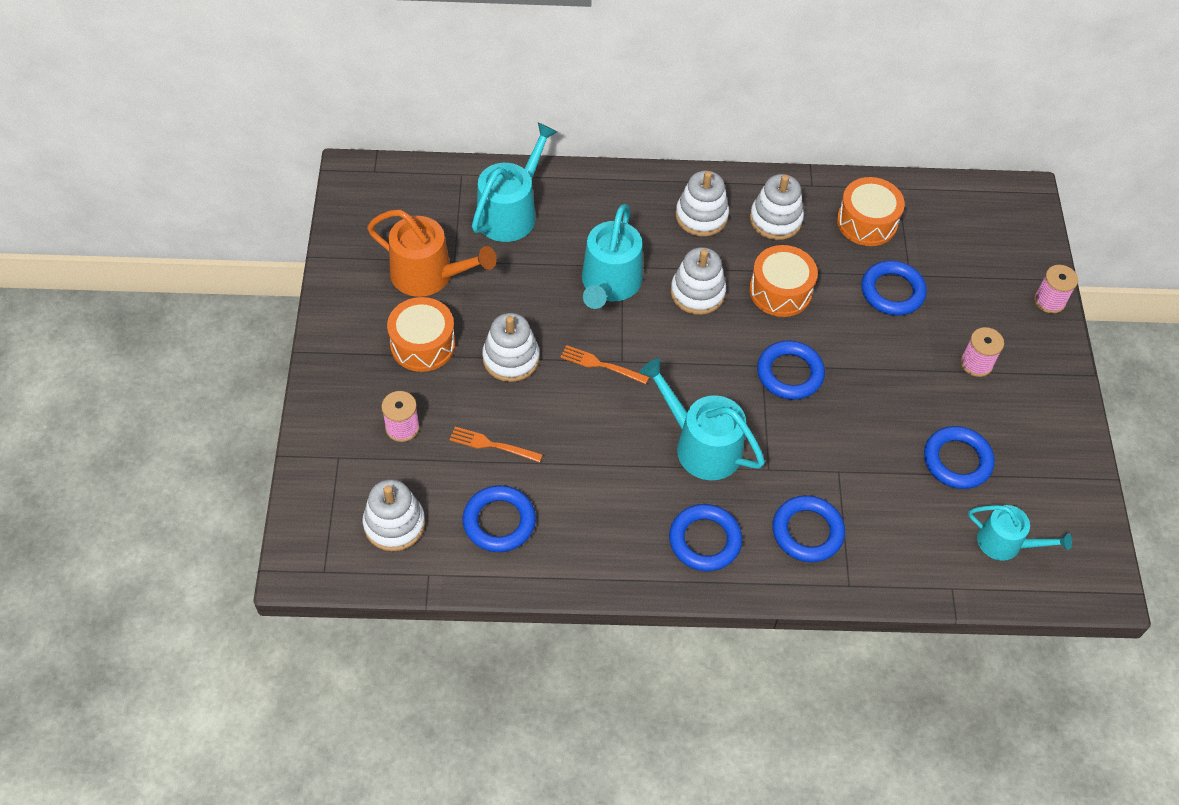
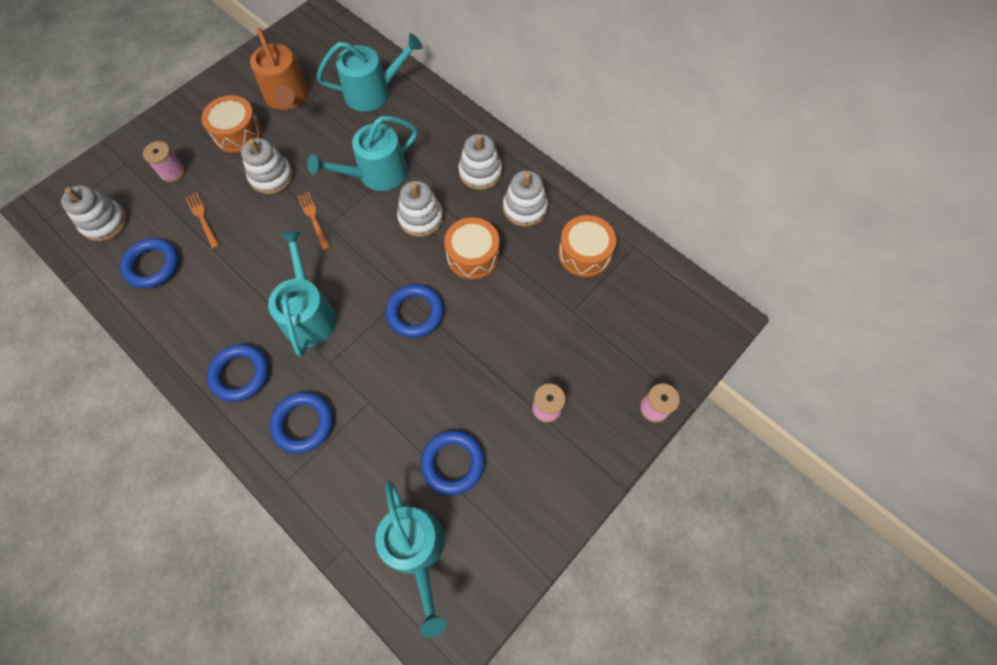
camera: 45 degrees right, 10 degrees up
(892, 291) = (546, 313): blue ring -> none
(1005, 543) = (416, 550): turquoise watering can -> turquoise watering can, size x1.55

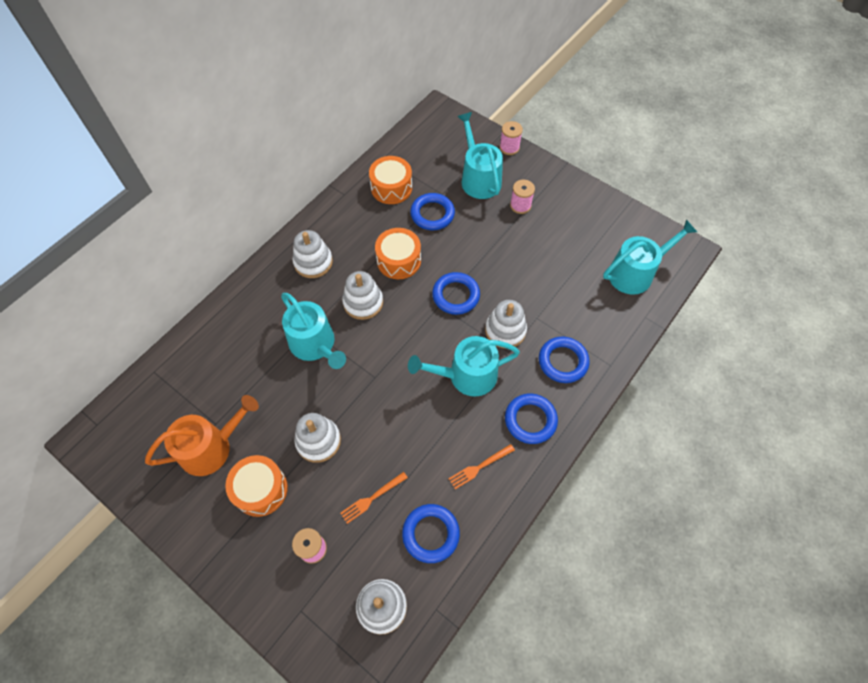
camera: 95 degrees left, 5 degrees down
(313, 218) = (367, 391): orange fork -> orange fork (479, 467)
(373, 92) = (211, 363): turquoise watering can -> turquoise watering can (479, 178)
(453, 463) = (571, 257): blue ring -> blue ring (432, 214)
(524, 208) = (350, 228): white stacking toy -> white stacking toy (505, 330)

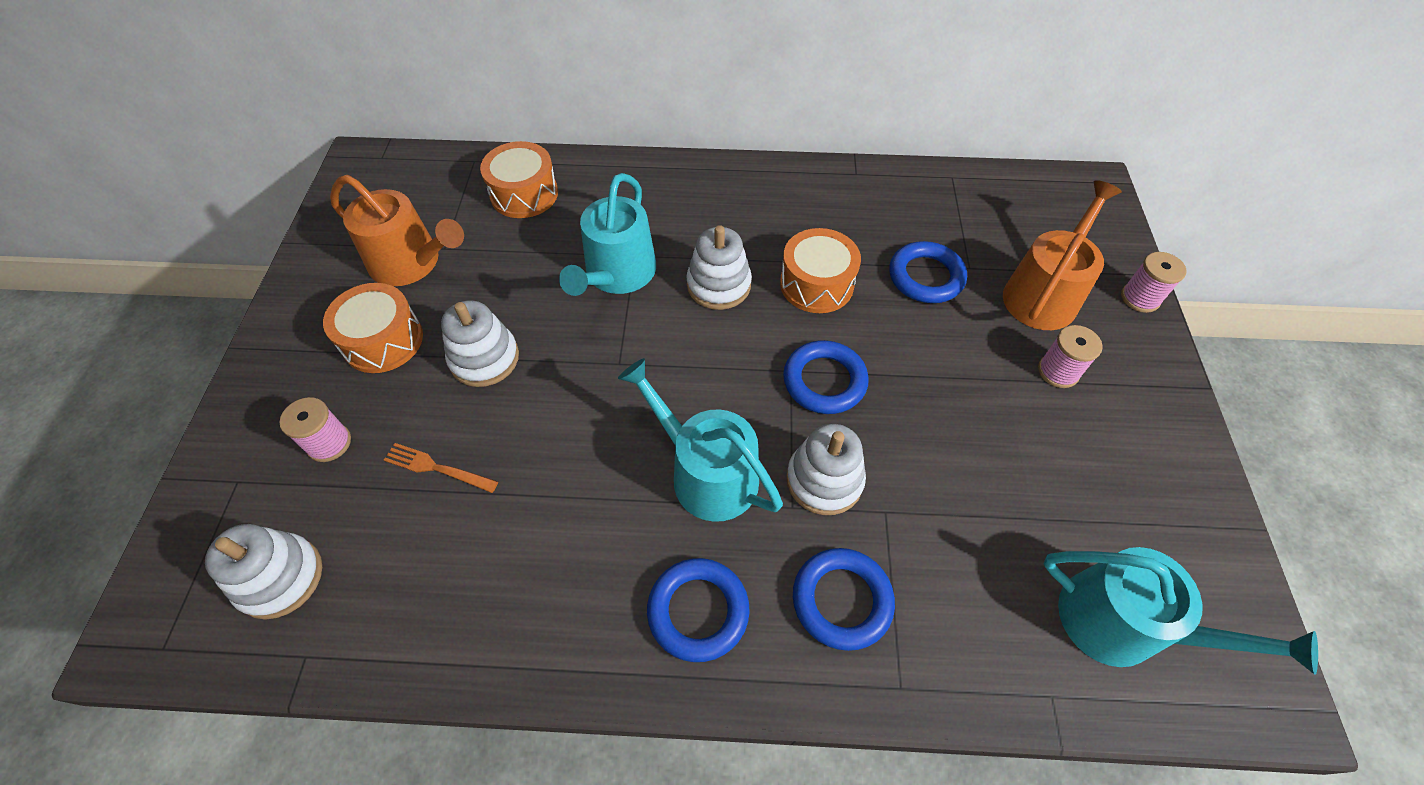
camera: 55 degrees right, 5 degrees down
(313, 262) = (731, 204): white stacking toy -> none
(391, 187) = (918, 211): orange drum -> orange drum (524, 194)
(431, 534) = (421, 577): blue ring -> none
(479, 178) = (1043, 294): turquoise watering can -> orange watering can
(479, 467) = (567, 581): orange fork -> none

